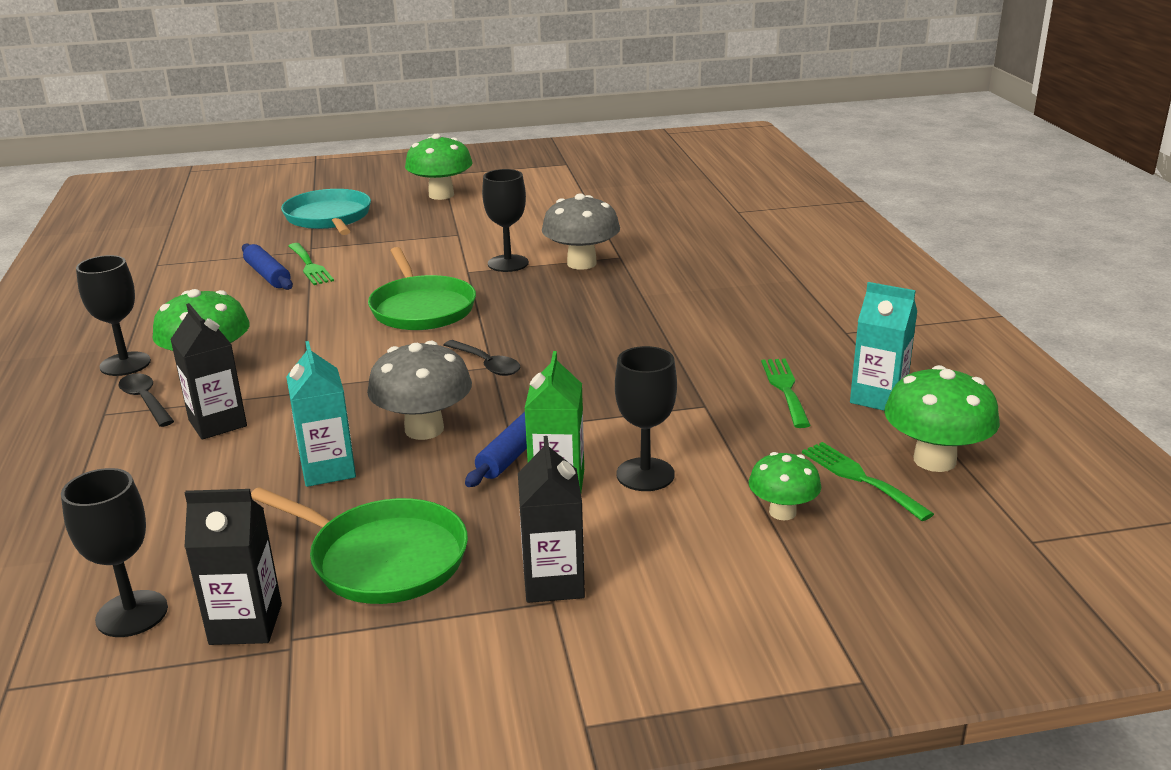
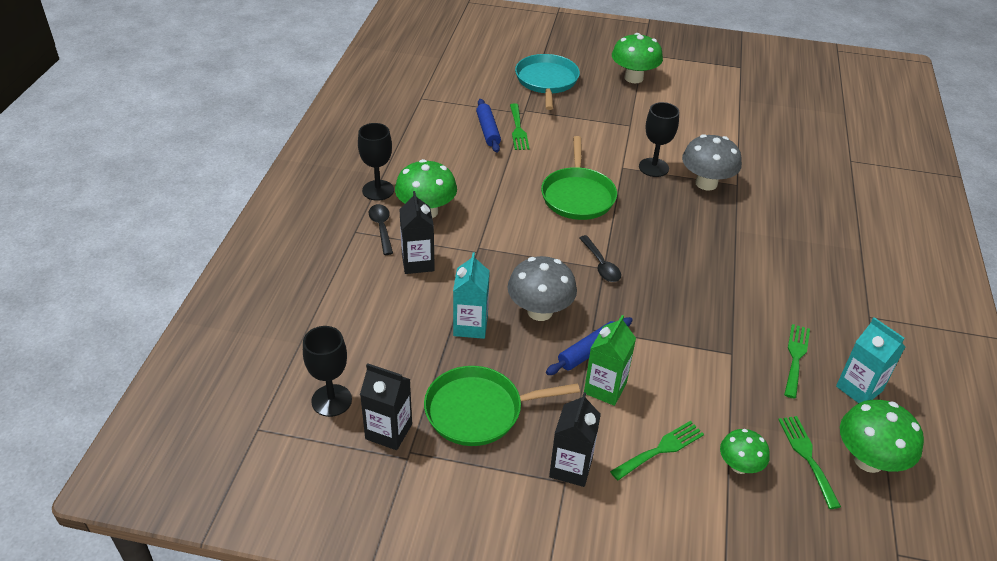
camera: 20 degrees right, 15 degrees up
(383, 558) = (479, 410): green pan -> green pan turned 120 degrees clockwise
(645, 474) = (664, 401): black goblet -> none
(669, 525) = (661, 449): none -> green fork

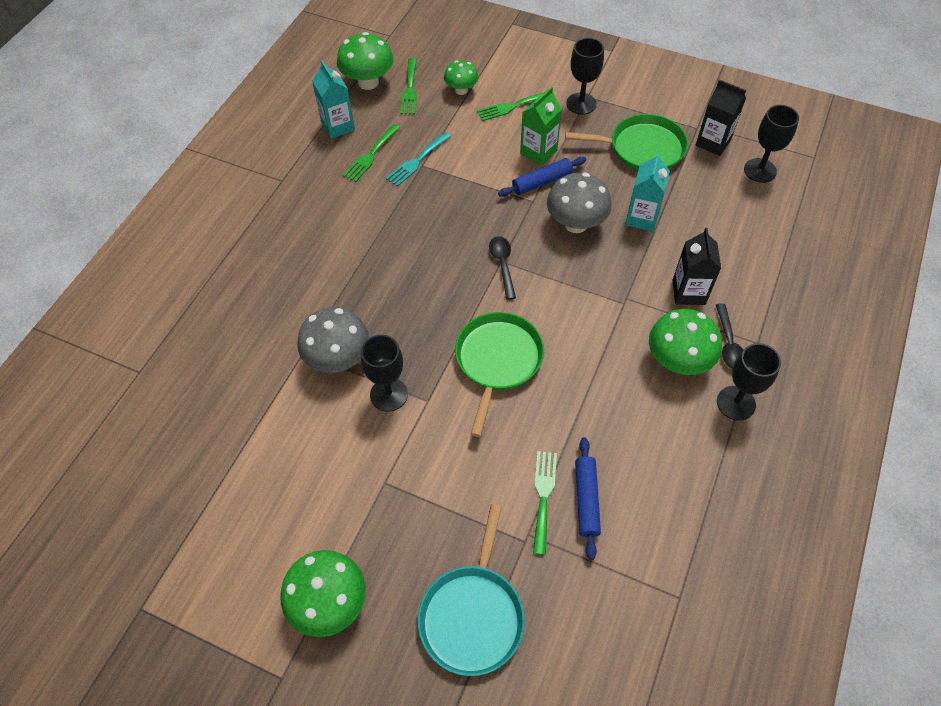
camera: 165 degrees left, 15 degrees up
(571, 467) = (581, 104): black carton -> black goblet
(740, 357) = (417, 161): none -> turquoise fork

